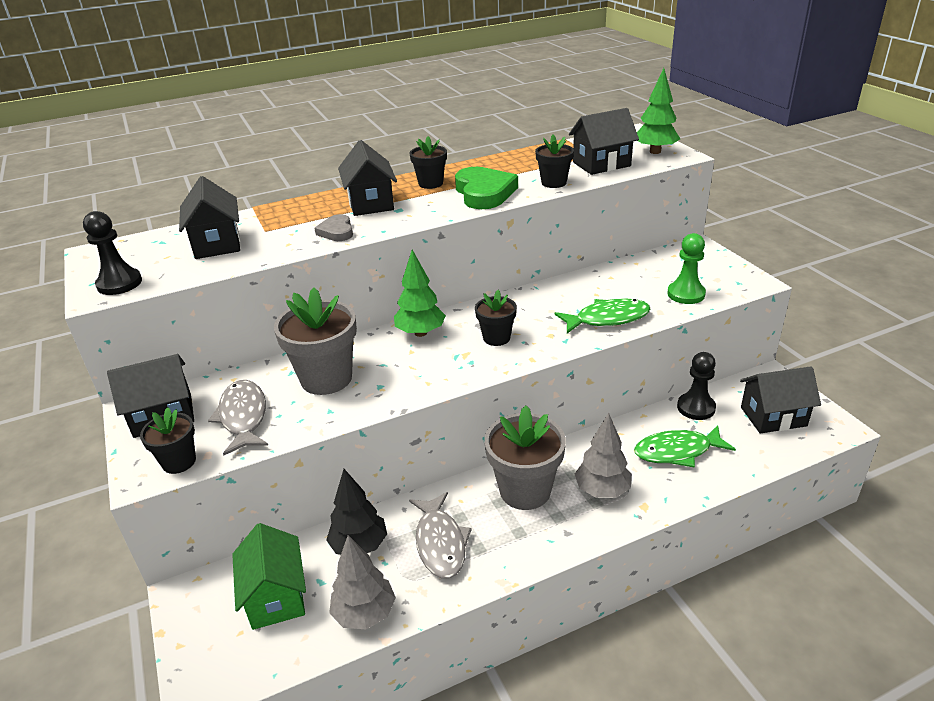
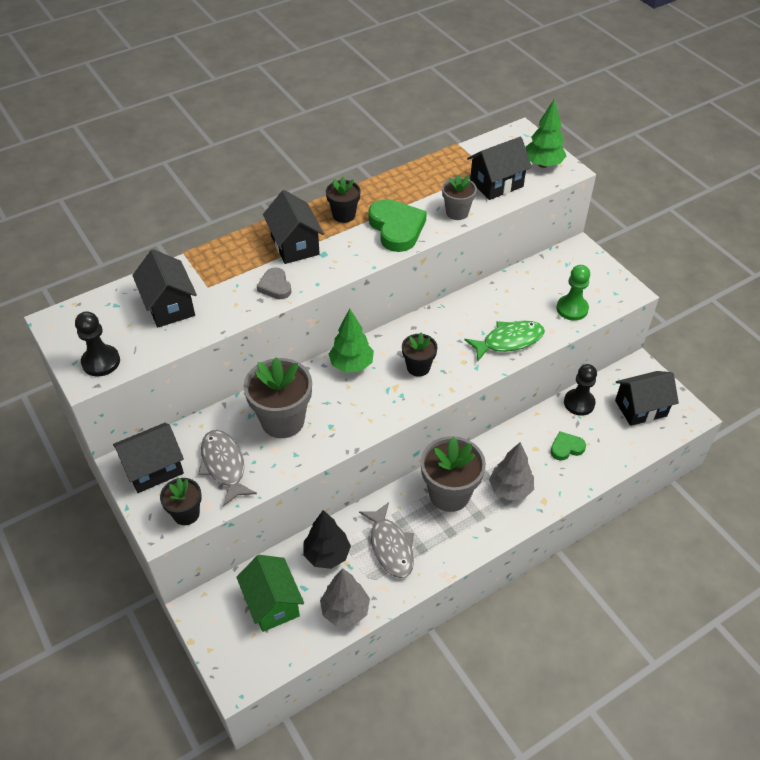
camera: 10 degrees left, 15 degrees up
(554, 183) = (457, 212): black flower pot -> grey flower pot
(677, 451) = (566, 448): green fish -> green heart

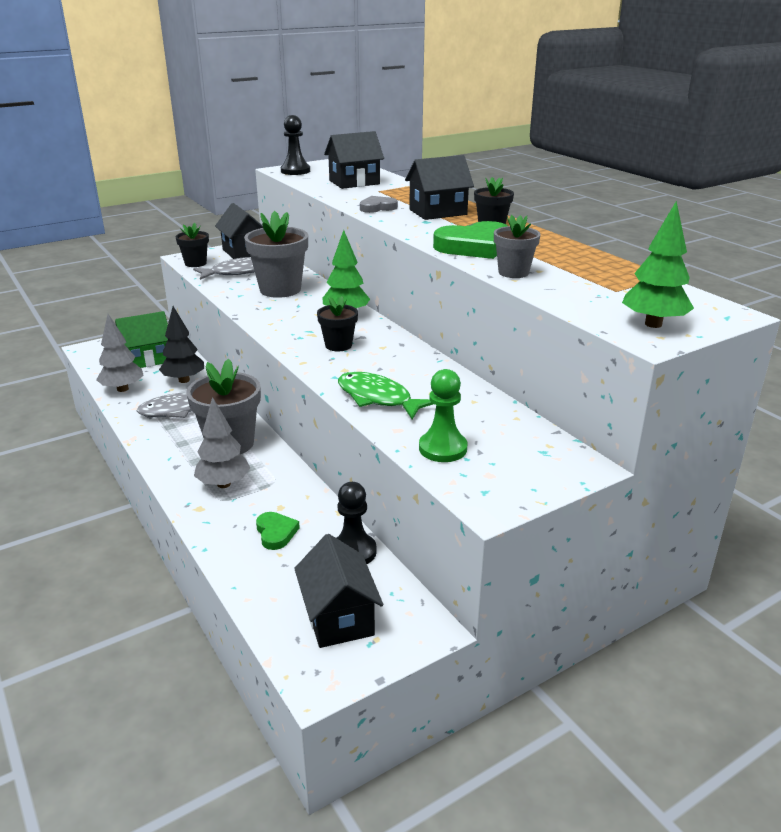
camera: 90 degrees right, 20 degrees down
(496, 184) = (585, 294): black house -> none
(509, 341) = (378, 398): green fish -> green fish turned 150 degrees clockwise

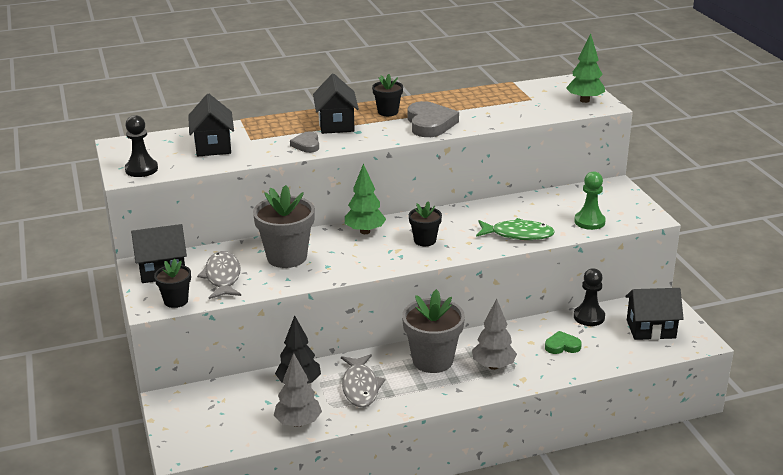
camera: 75 degrees left, 0 degrees up
(147, 359) = (234, 407): green house -> none
(378, 398) = (518, 234): green fish -> green fish turned 135 degrees counterclockwise
(474, 246) = (430, 124): green heart -> grey heart
(513, 272) = (489, 120): grey flower pot -> none

